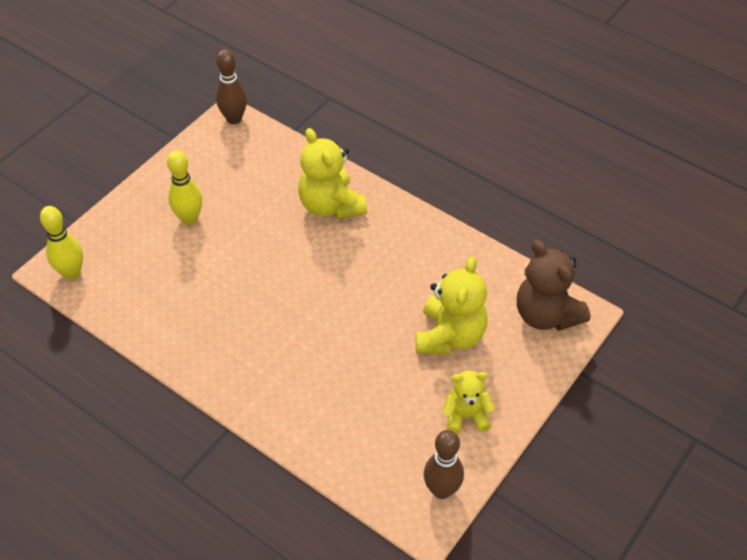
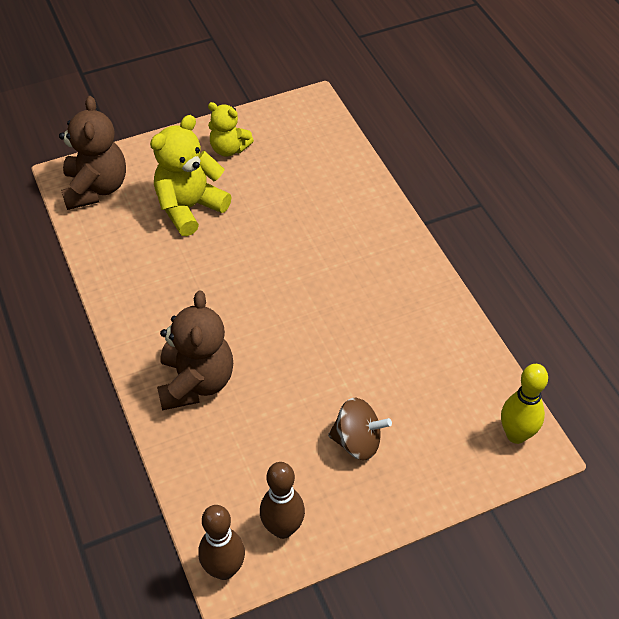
camera: 150 degrees left, 0 degrees up
(189, 219) = (357, 441): yellow bowling pin -> brown spinning top
(331, 205) = (196, 382): yellow teddy bear -> brown teddy bear
(441, 490) = (286, 115): brown bowling pin -> brown bowling pin (283, 528)

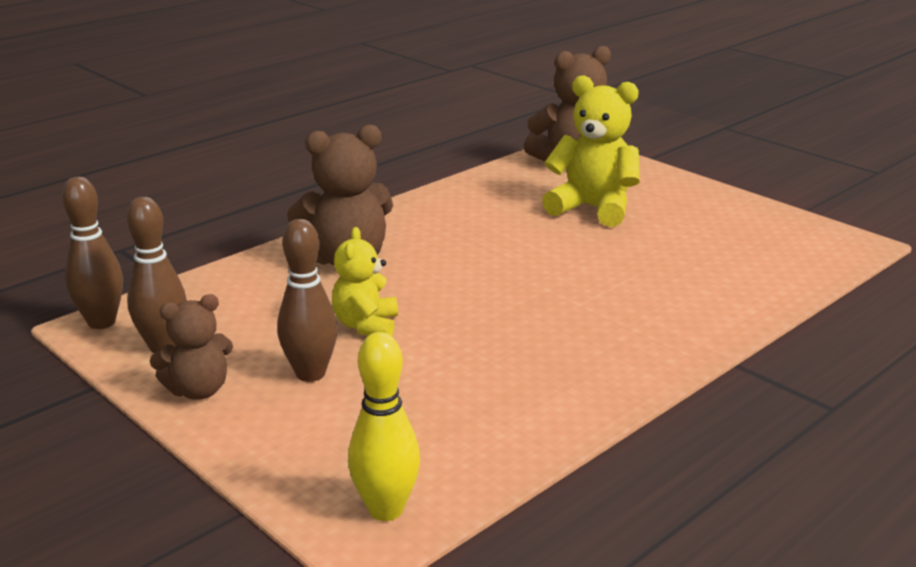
camera: 70 degrees right, 25 degrees down
(229, 149) = (708, 211): yellow teddy bear -> yellow teddy bear (366, 325)
(353, 513) = (198, 390): none -> brown teddy bear
(357, 441) = (310, 374): brown spinning top -> brown bowling pin

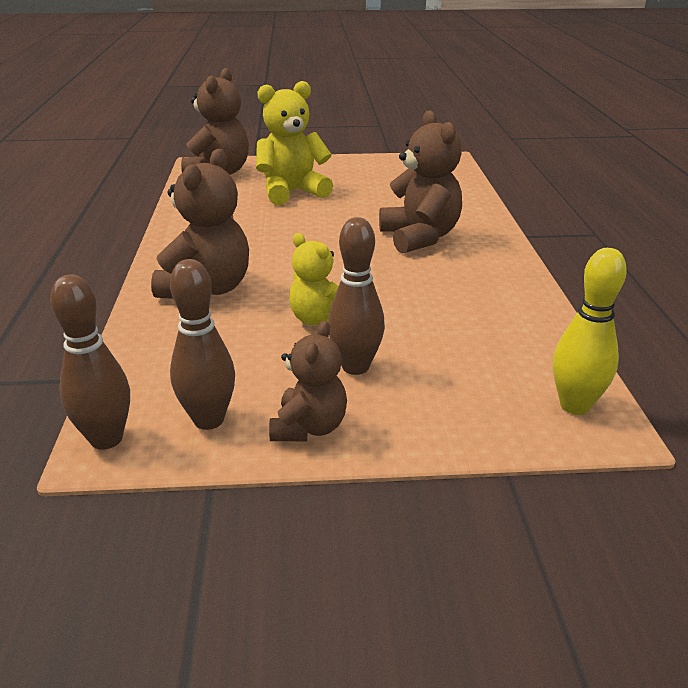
camera: 50 degrees left, 5 degrees up
(609, 307) = (420, 237): none -> brown teddy bear

